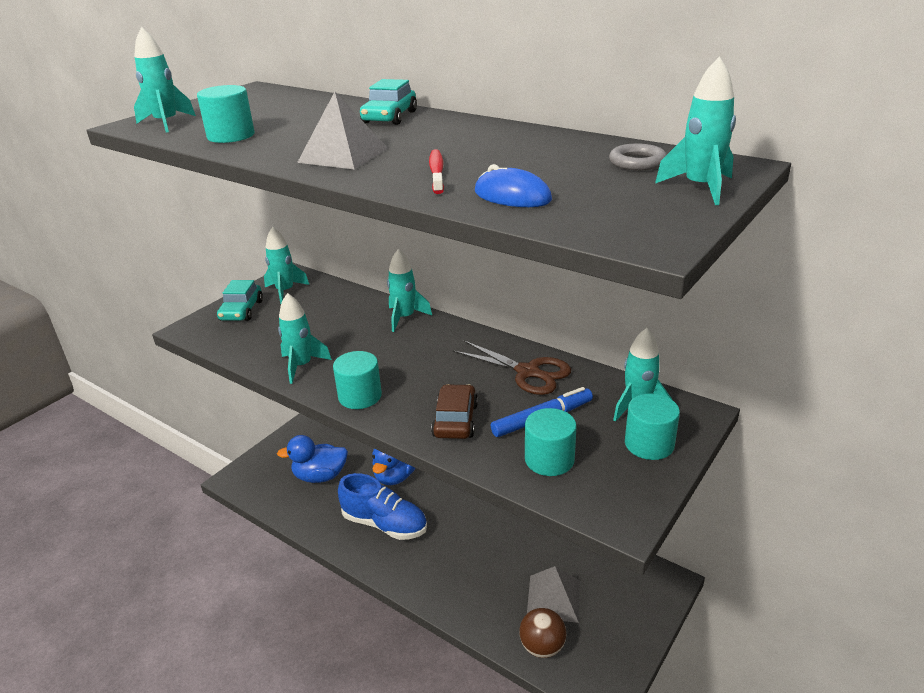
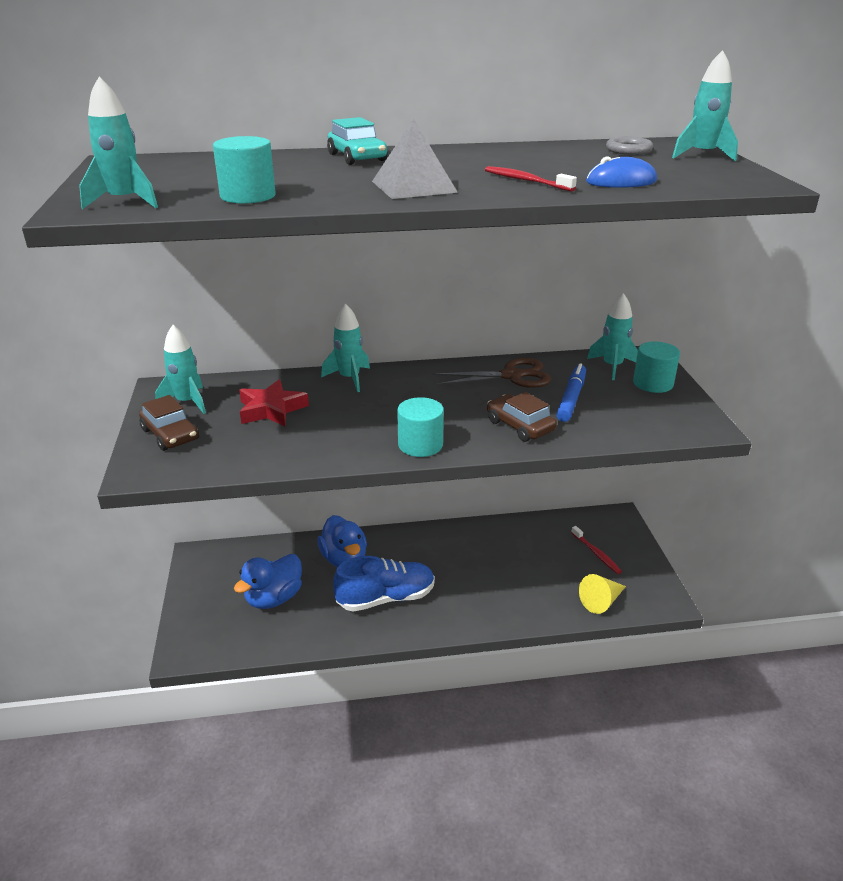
camera: 45 degrees left, 0 degrees up
(241, 311) = (170, 434): turquoise car -> brown car
(301, 366) = (326, 448): turquoise rocket -> none
(320, 319) = (271, 409): none -> red star
(542, 646) = (601, 601): brown ball -> yellow cone
(549, 459) = (617, 418): turquoise cylinder -> none
(553, 598) = (570, 568): grey pyramid -> none
(596, 601) = (596, 554): none -> red toothbrush

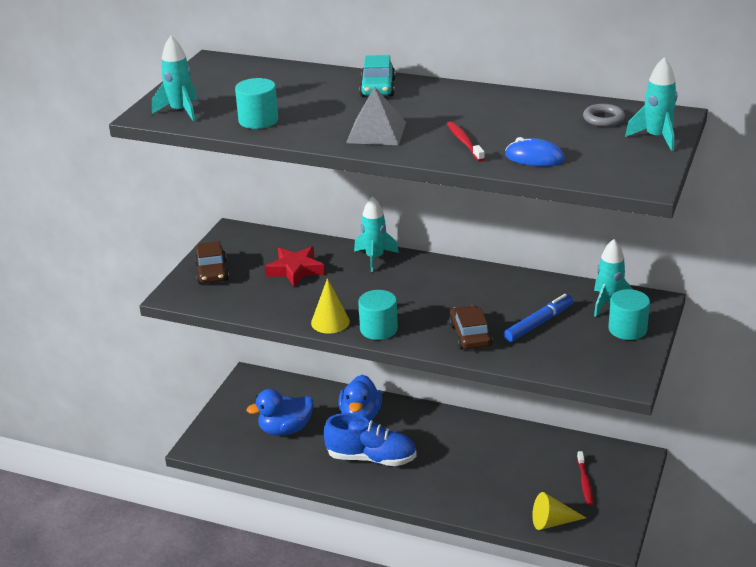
camera: 30 degrees right, 0 degrees up
(187, 402) = (241, 248): turquoise rocket -> none
(360, 451) = (330, 322): none -> yellow cone
(512, 376) = (509, 290): brown scissors -> none

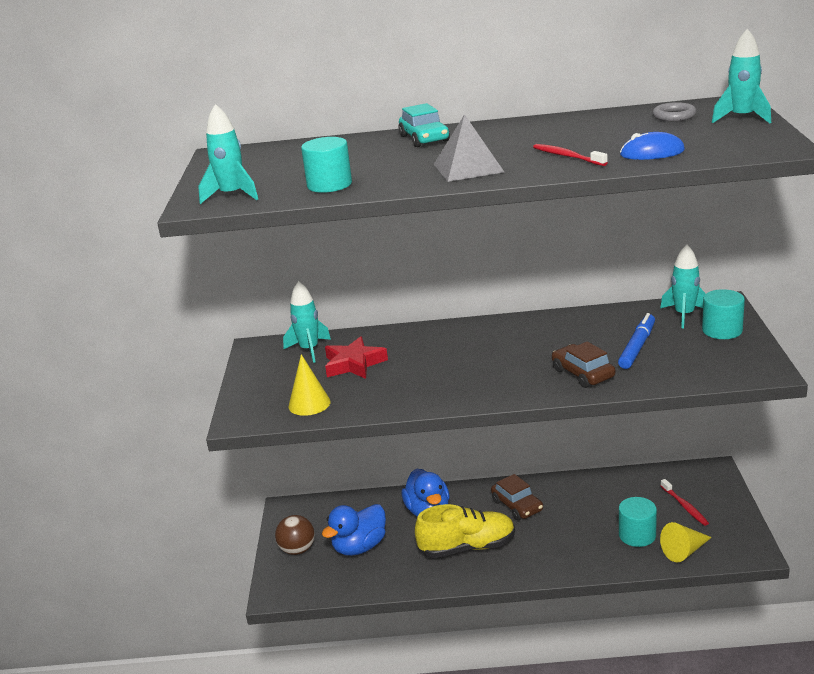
camera: 20 degrees left, 5 degrees down
(212, 272) = (265, 388): brown car -> brown car (517, 505)
(235, 416) = (297, 550): none -> brown ball
(330, 322) = (432, 399): yellow cone -> yellow cone (309, 404)
(371, 458) = (467, 547): blue shoe -> yellow shoe
(375, 258) = (426, 334): turquoise rocket -> turquoise rocket (309, 350)
(378, 329) = (487, 392): turquoise cylinder -> turquoise cylinder (637, 535)

